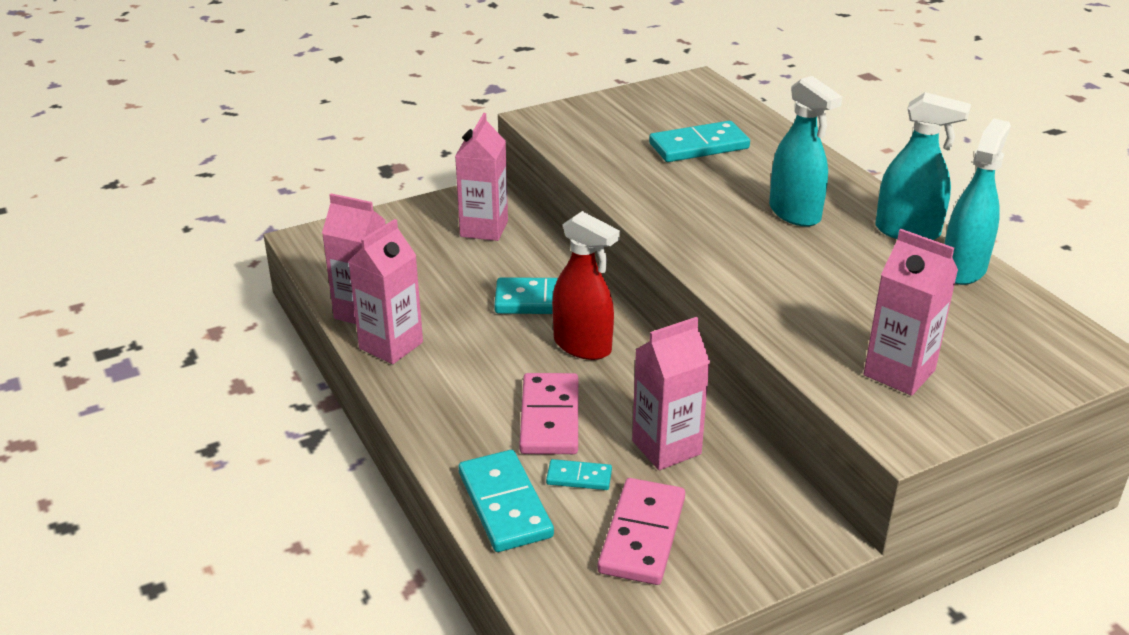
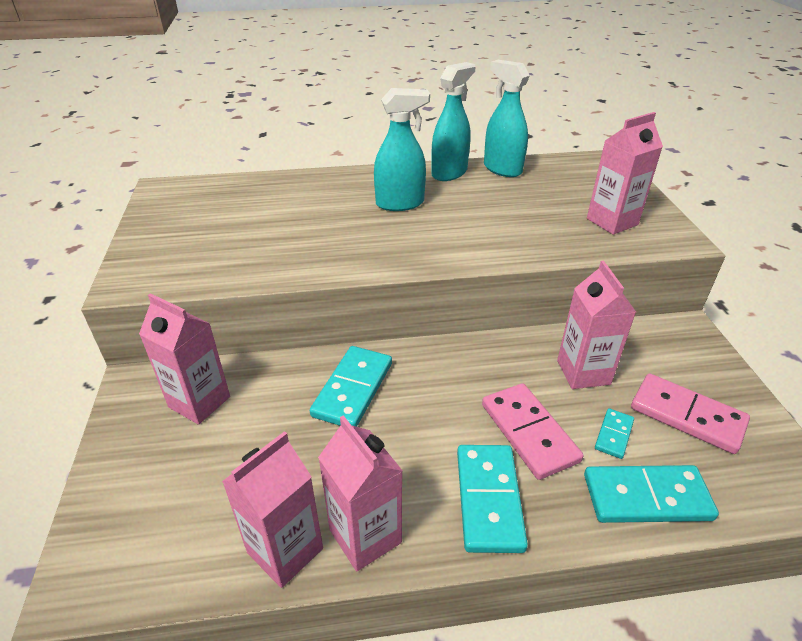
camera: 70 degrees left, 5 degrees up
(550, 418) = (529, 432): pink domino -> pink domino turned 45 degrees clockwise
(582, 346) = (433, 383): red spray bottle -> none
(699, 146) = (268, 215): turquoise domino -> turquoise domino (489, 499)

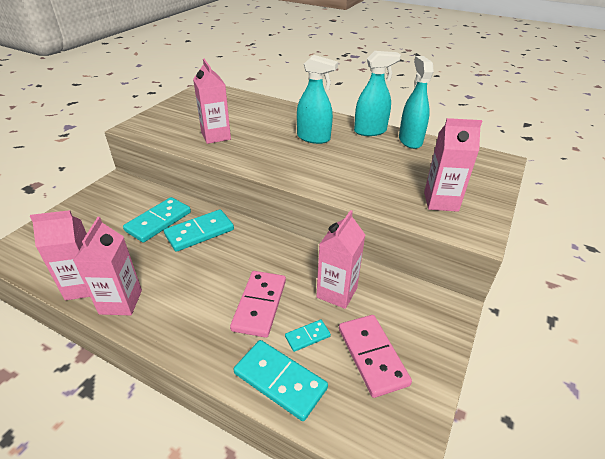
camera: 35 degrees right, 0 degrees up
(199, 402) = (129, 203): pink carton -> pink carton (216, 136)
(489, 499) = (195, 323): turquoise domino -> turquoise domino (158, 221)

